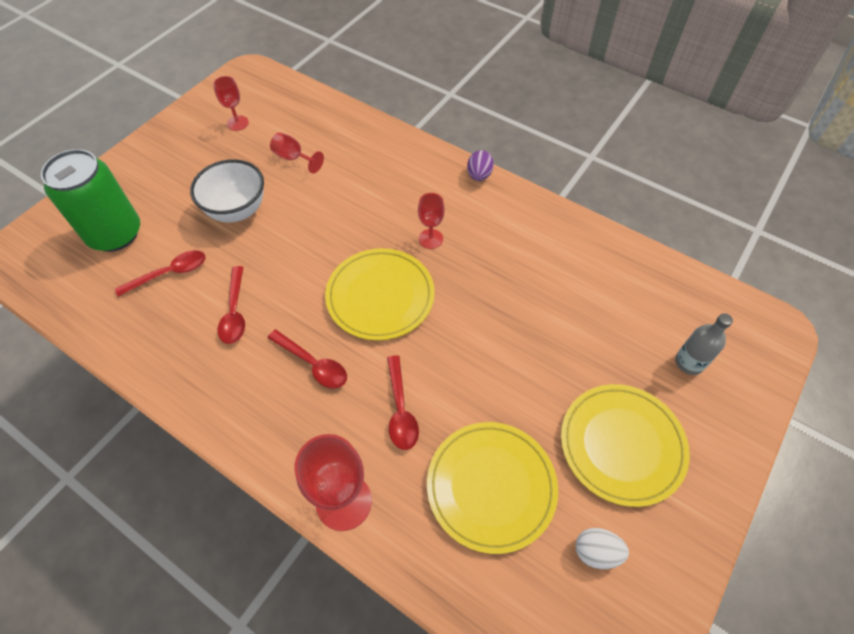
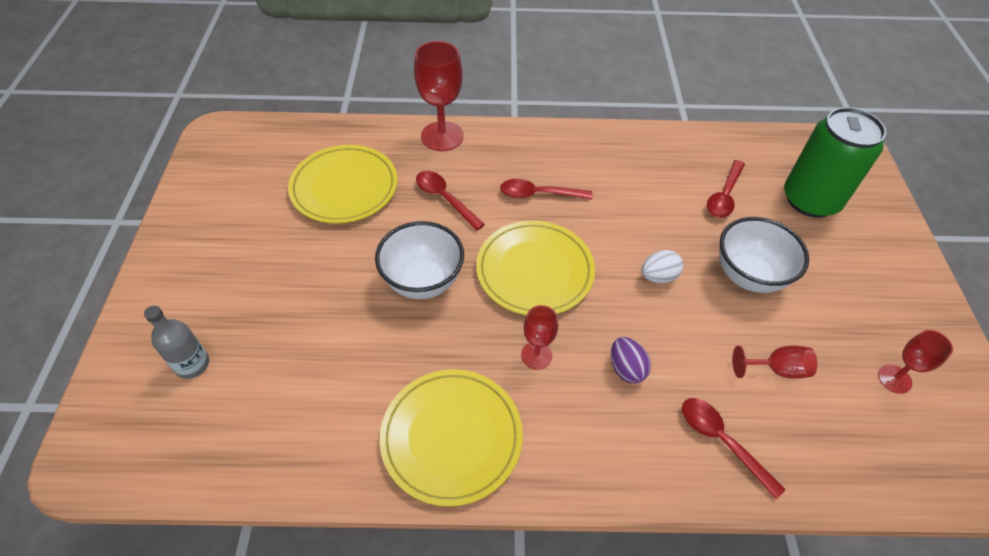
camera: 145 degrees right, 5 degrees down
(235, 312) = (638, 197): red spoon -> red spoon (722, 441)
(474, 335) = (423, 281): none -> white bowl
(479, 175) = (548, 484): purple egg -> purple egg (626, 368)
(596, 552) = (249, 187): white egg -> white egg (658, 277)
(622, 445) = (247, 260): yellow plate -> yellow plate (451, 437)

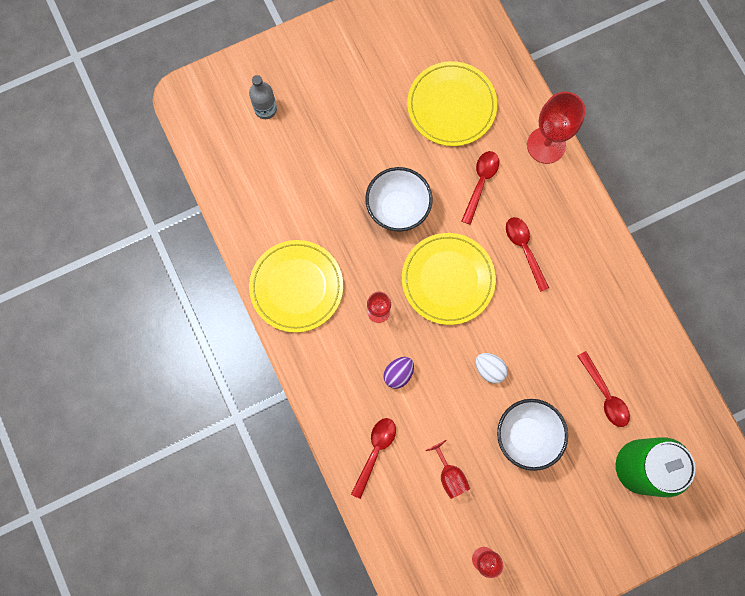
camera: 65 degrees right, 25 degrees up
(724, 196) = (605, 394): red spoon -> red spoon turned 120 degrees counterclockwise

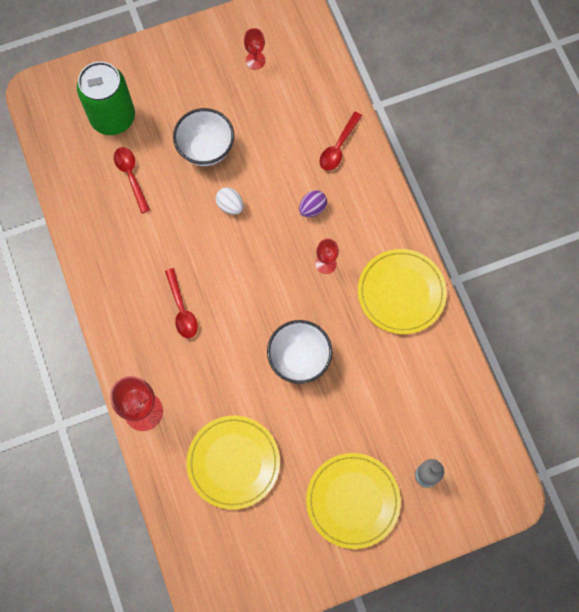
camera: 175 degrees left, 5 degrees down
(448, 279) = (258, 287): yellow plate -> yellow plate (353, 500)
(449, 475) = (276, 124): red goblet -> none
(480, 183) = (214, 377): red spoon -> none

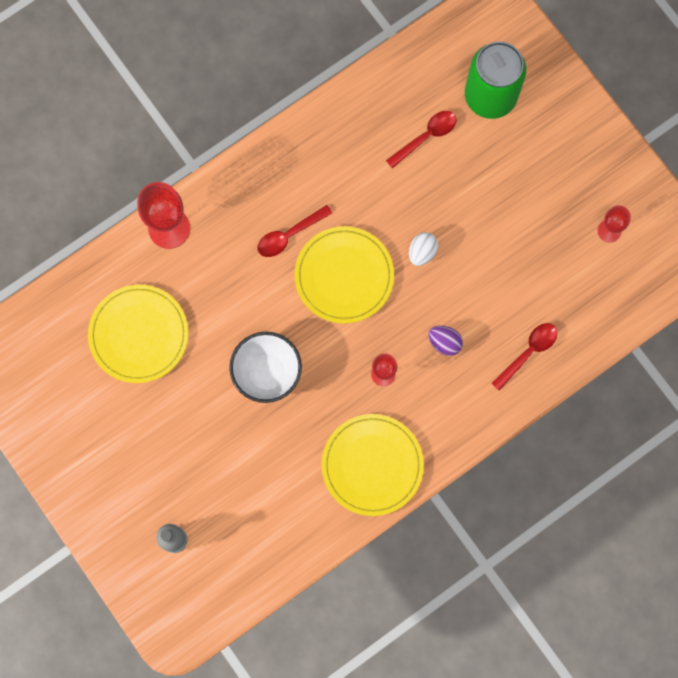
camera: 75 degrees right, 5 degrees up
(206, 149) = (481, 207): white bowl -> none
(338, 147) = (528, 352): red spoon -> red spoon turned 120 degrees clockwise
(353, 500) = (129, 468): yellow plate -> yellow plate (344, 276)

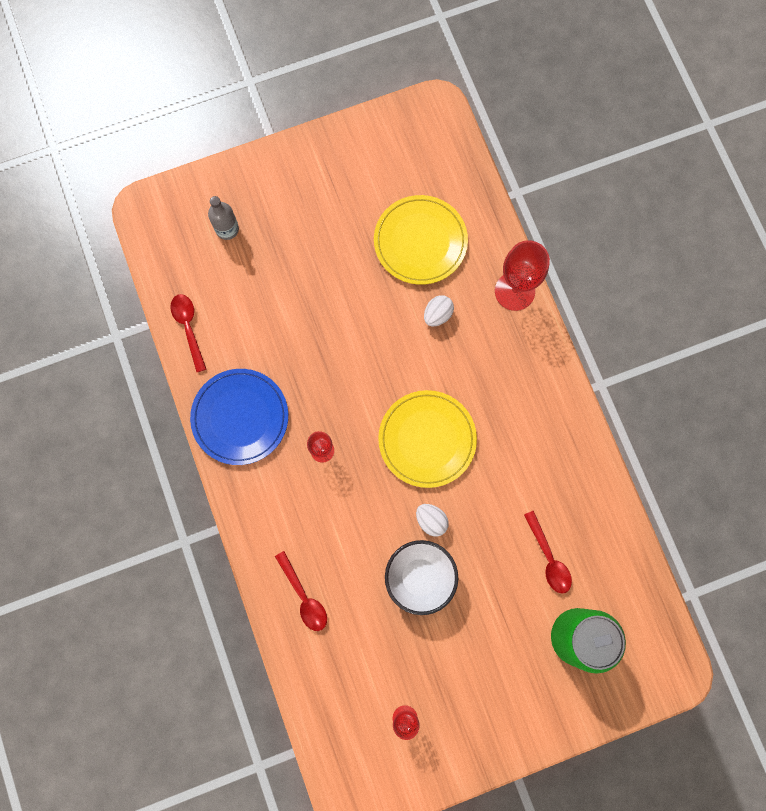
camera: 105 degrees right, 0 degrees up
(213, 297) = (437, 315): none -> white egg
(267, 373) = (353, 345): white bowl -> white bowl (420, 577)
(289, 235) = (480, 399): red spoon -> red spoon (189, 328)
(372, 465) = (240, 417): yellow plate -> blue plate
(444, 343) = (336, 517): purple egg -> none

